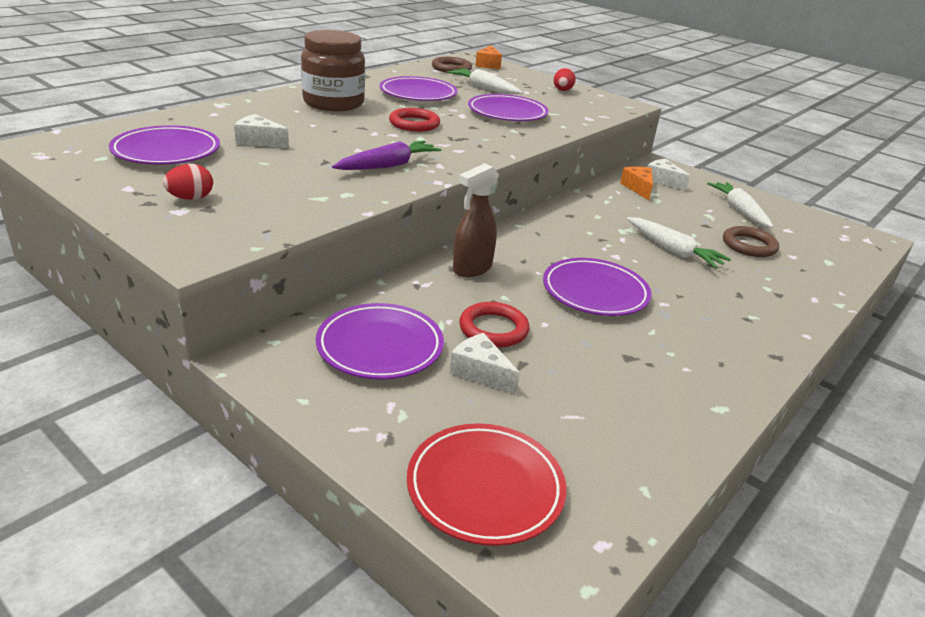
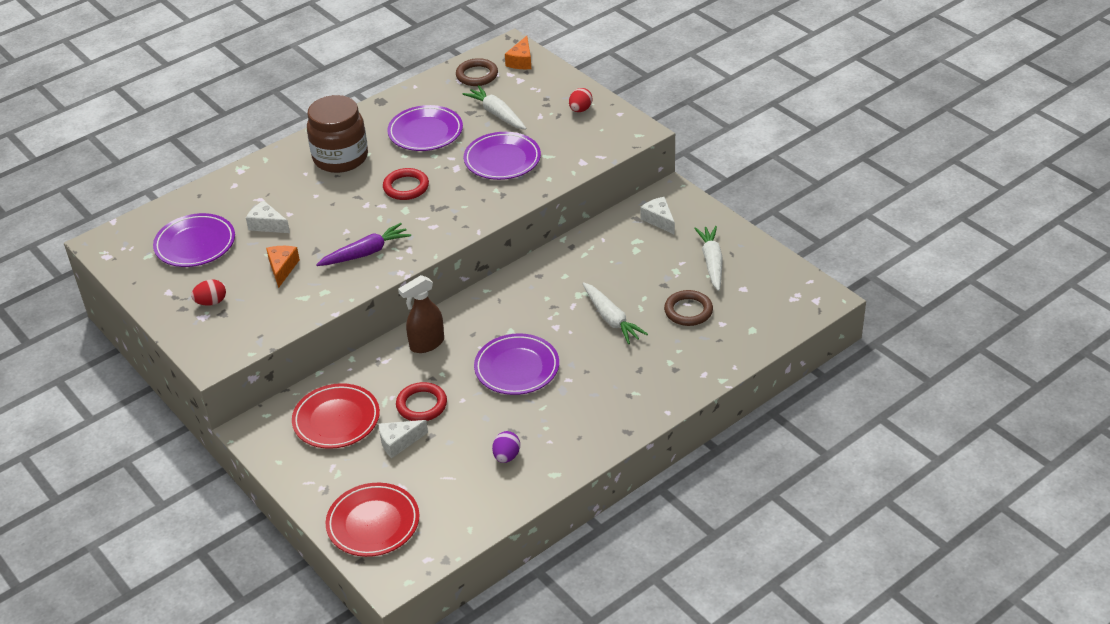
camera: 15 degrees right, 10 degrees up
(380, 346) = (336, 420): purple plate -> red plate
(480, 372) = (399, 442): white cheese -> white cheese turned 75 degrees counterclockwise
(638, 188) = (626, 233): orange cheese -> orange cheese (282, 268)
(641, 387) = (506, 456): none -> purple egg

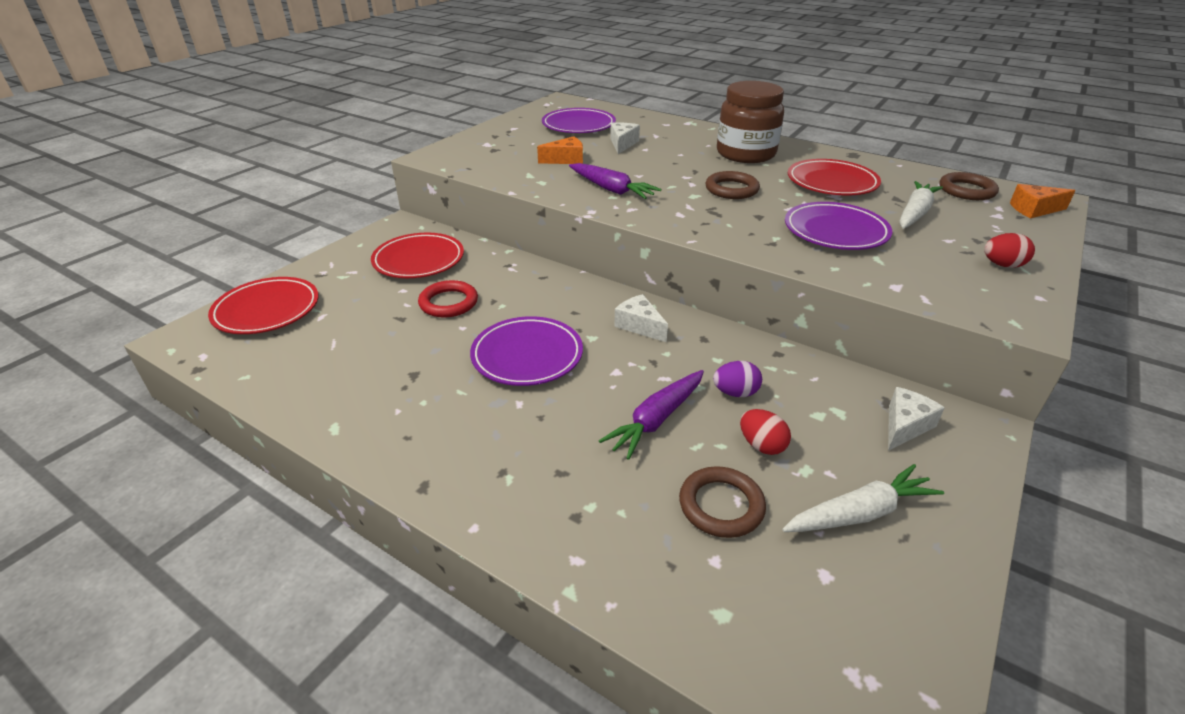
camera: 70 degrees right, 5 degrees down
(211, 302) = (507, 143): red egg -> red egg (761, 445)
(399, 442) = (388, 301): white cheese -> white cheese (639, 326)
(406, 187) = (731, 189): red ring -> brown ring
(425, 132) = (831, 182): purple plate -> red plate
(426, 344) = (546, 286): brown spray bottle -> none
(506, 456) = (368, 379): purple egg -> purple egg (735, 393)
(611, 319) = (656, 420): white carrot -> purple carrot

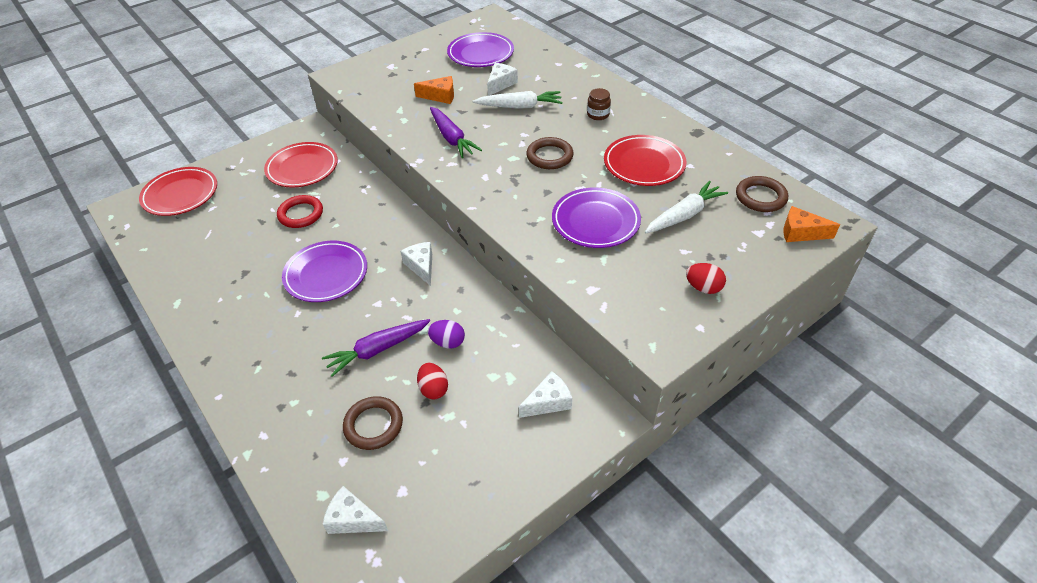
camera: 20 degrees right, 10 degrees up
(745, 154) = (598, 114): brown jar -> brown jar, size x0.41
(791, 634) = (353, 519): none -> white cheese
(860, 513) = (459, 457): white carrot -> white carrot (520, 106)

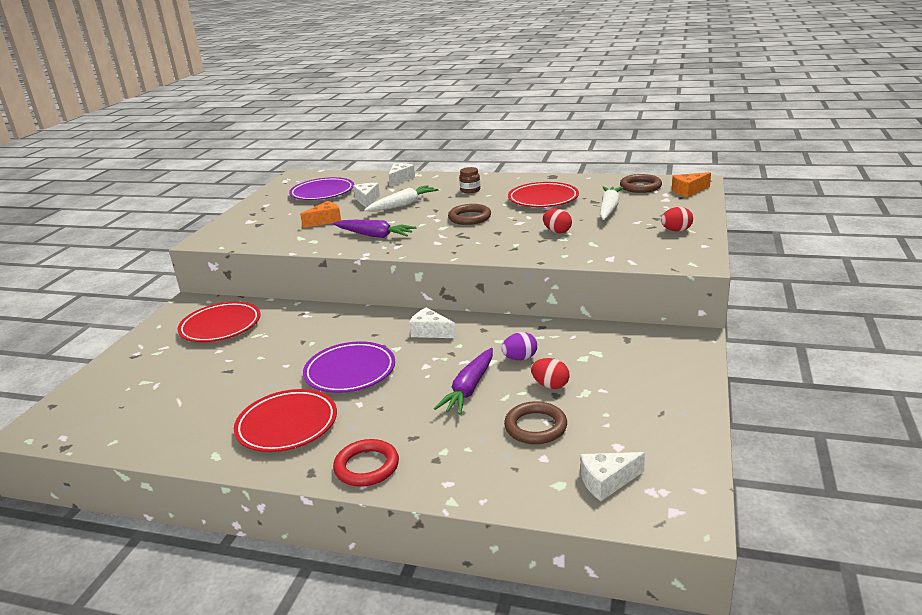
camera: 35 degrees left, 20 degrees down
(180, 195) = (101, 392): red plate -> red plate (287, 425)
(301, 214) = (265, 351): red ring -> red ring (366, 466)
(548, 402) = (643, 350): white cheese -> white cheese (400, 180)
(595, 221) = (557, 231): purple plate -> red egg

